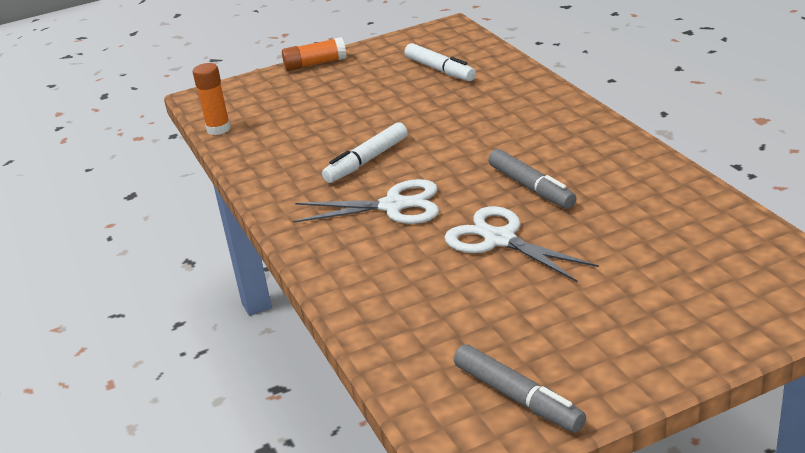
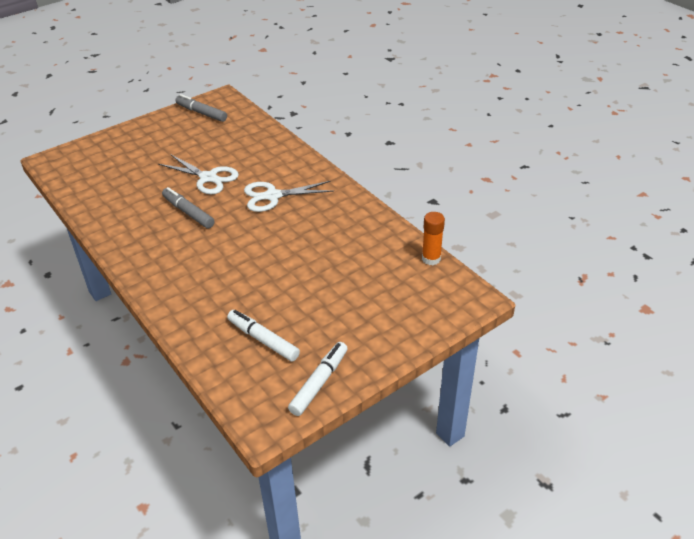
camera: 165 degrees right, 10 degrees up
(315, 64) = (390, 350): orange glue stick -> none
(367, 161) = (300, 230): white marker -> white marker (319, 383)

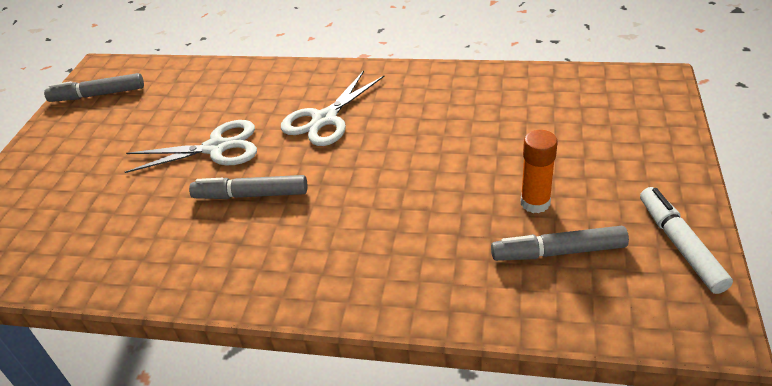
camera: 40 degrees left, 0 degrees up
(263, 340) = (558, 252): white marker -> grey marker
(431, 259) = (569, 74): orange glue stick -> orange glue stick (535, 203)

